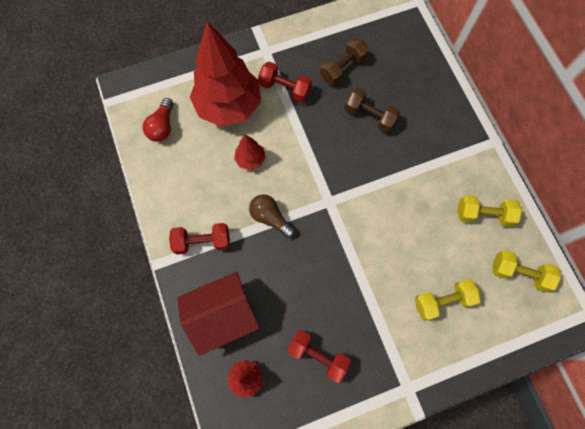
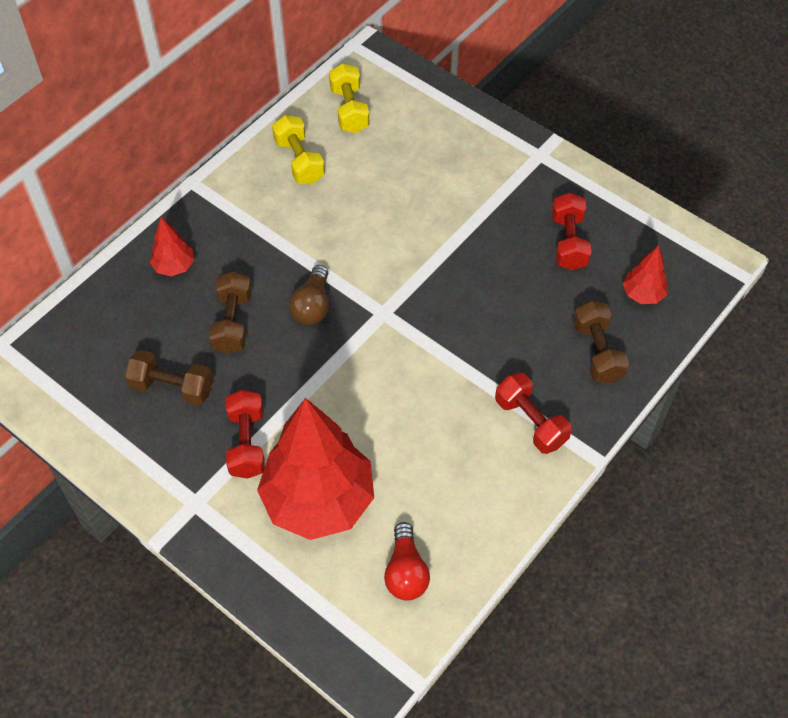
camera: 120 degrees left, 15 degrees down
(162, 126) = (406, 571): red light bulb -> red light bulb turned 105 degrees clockwise
(223, 315) = (597, 352): red house -> brown dumbbell
(250, 159) = (383, 428): red tree -> red tree (174, 266)
(270, 218) = (447, 364): brown light bulb -> brown light bulb (312, 306)
(442, 301) = (427, 160): yellow dumbbell -> none

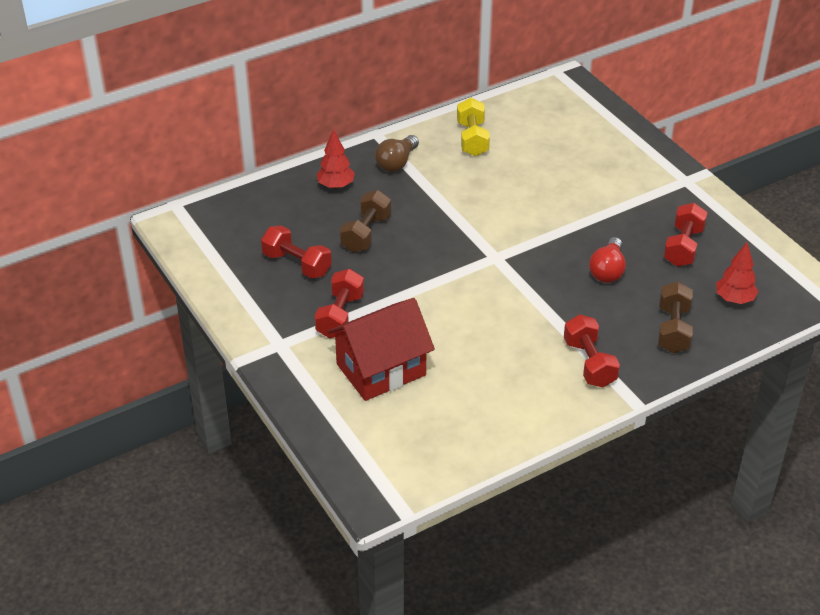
camera: 20 degrees right, 15 degrees down
(172, 387) = (297, 264): brown dumbbell -> red dumbbell
(312, 306) = (438, 238): brown light bulb -> brown light bulb (397, 163)
(318, 501) = (381, 369): red tree -> red house
(349, 110) = (531, 113): yellow dumbbell -> none
(406, 571) = (432, 436): red light bulb -> red light bulb (607, 270)

